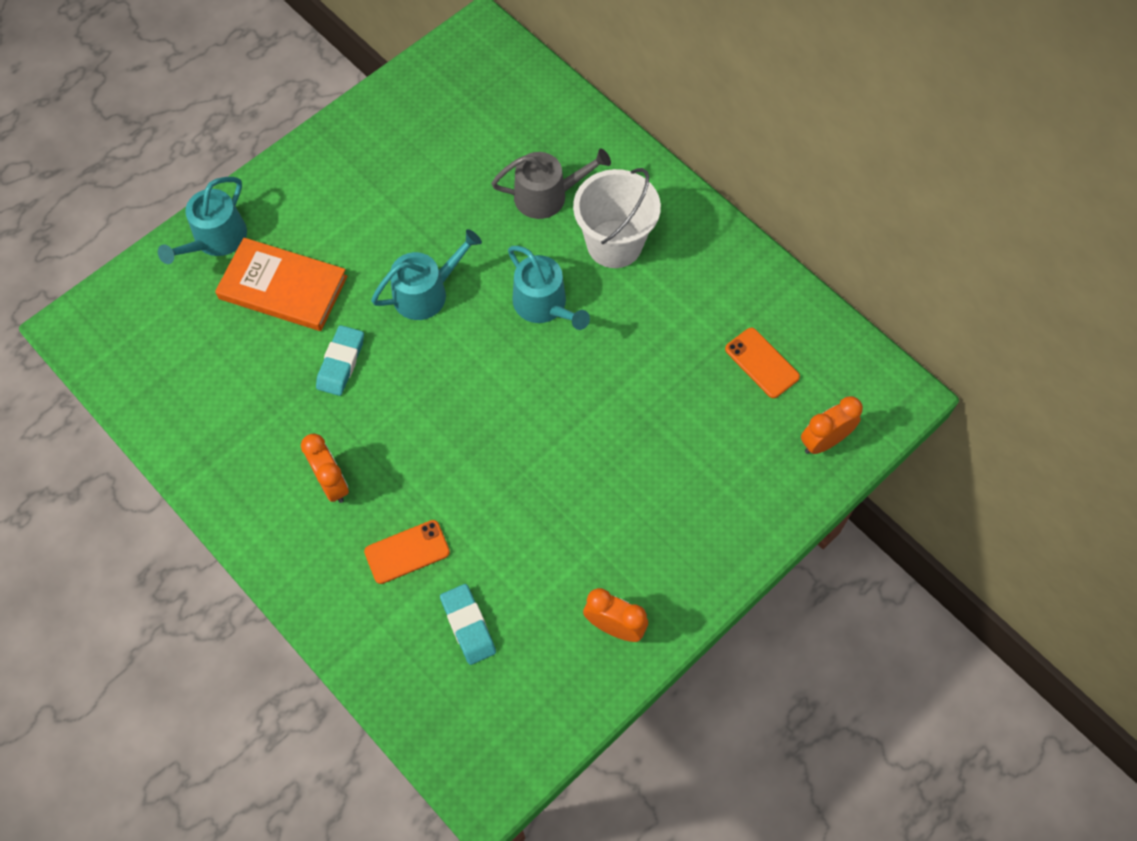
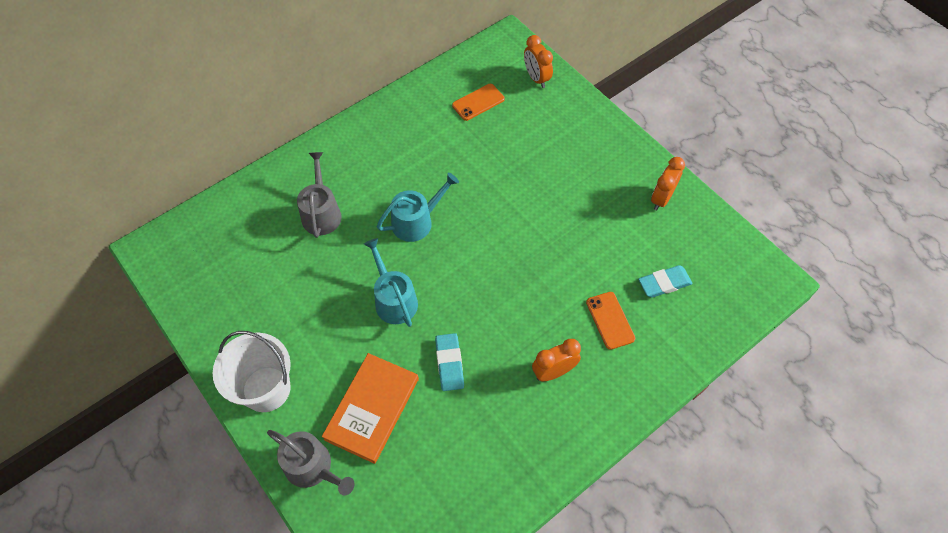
camera: 85 degrees left, 5 degrees down
(216, 239) = (312, 467): turquoise watering can -> grey watering can
(341, 363) = (449, 363): turquoise eraser -> turquoise eraser turned 60 degrees clockwise
(614, 244) = (372, 174): white bucket -> white bucket (266, 389)

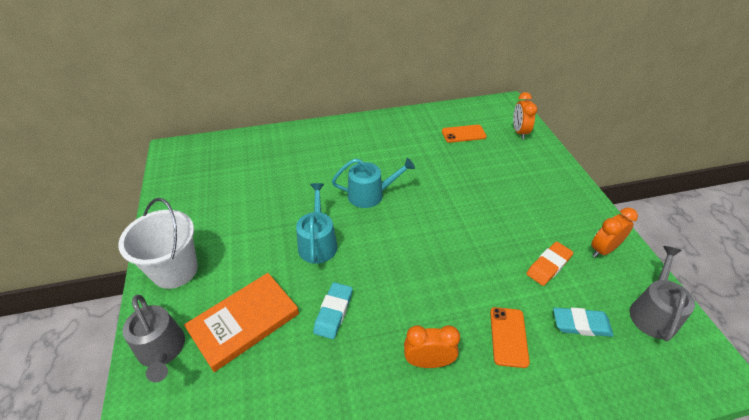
camera: 25 degrees right, 15 degrees down
(321, 213) = (302, 166): grey watering can -> grey watering can (653, 312)
(619, 235) = (548, 266): none -> orange eraser

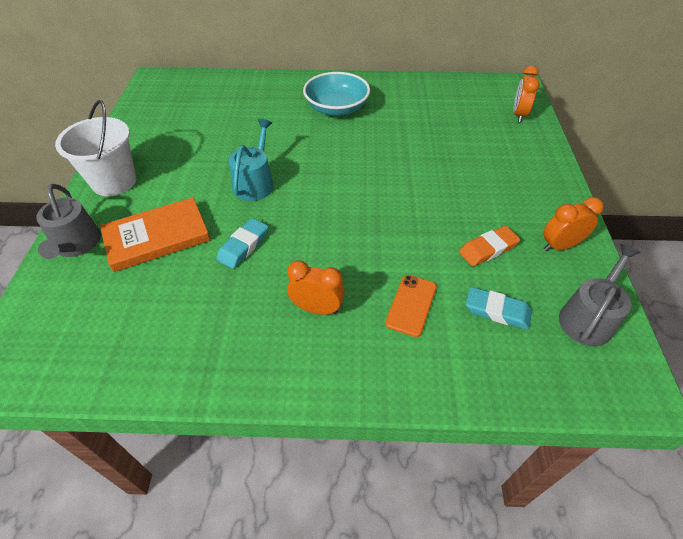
camera: 15 degrees right, 5 degrees up
(362, 152) = (336, 108): none -> turquoise bowl
(370, 194) = (327, 148): turquoise watering can -> none
(463, 134) = (453, 107): orange phone -> none

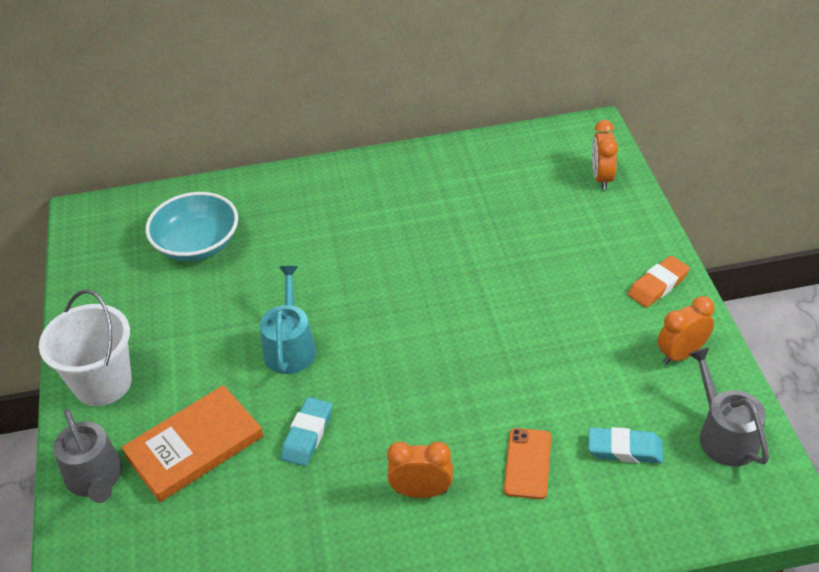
camera: 10 degrees left, 5 degrees down
(336, 108) = (360, 214): turquoise bowl -> turquoise bowl (197, 244)
(488, 249) = (600, 376): orange eraser -> orange eraser (658, 285)
(588, 318) = (724, 435): grey watering can -> grey watering can turned 45 degrees counterclockwise

